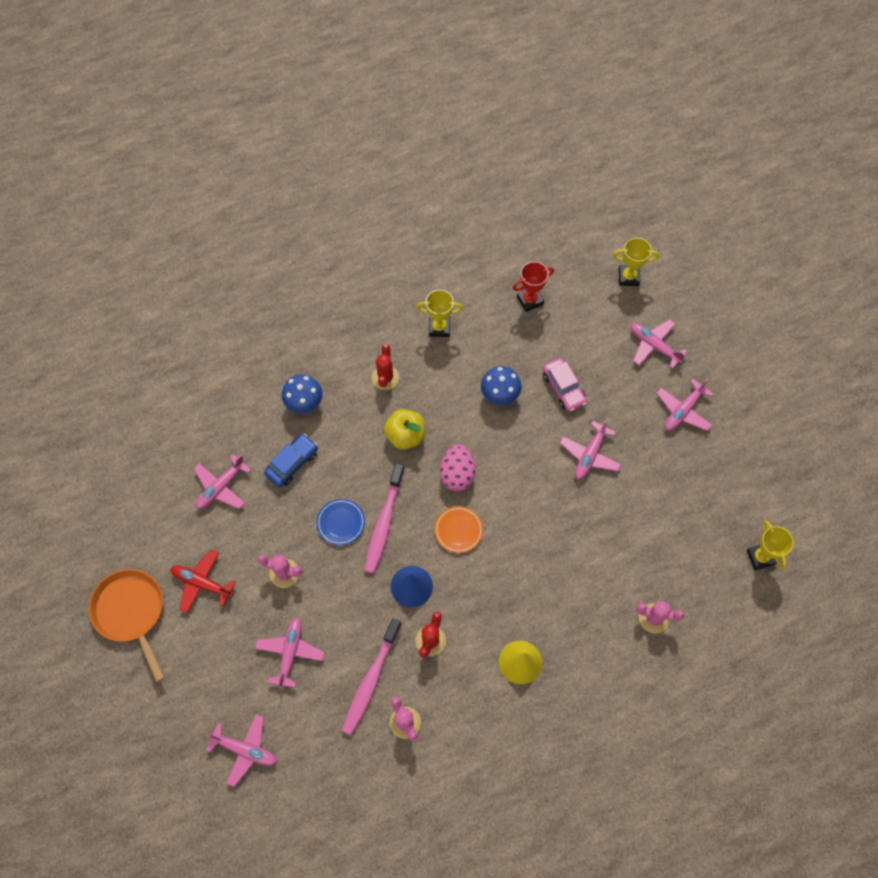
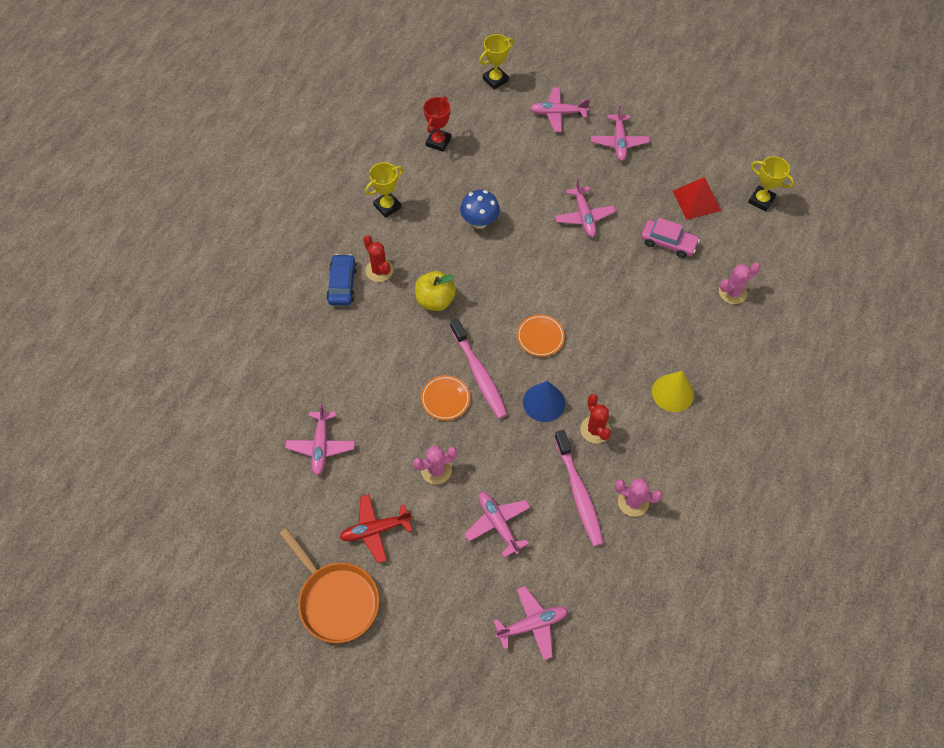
camera: 40 degrees left, 5 degrees down
(131, 612) = (336, 600): orange pan -> orange pan turned 150 degrees counterclockwise
(292, 463) = (363, 385): blue car -> blue car (342, 284)
(304, 403) = (331, 334): blue mushroom -> none
(341, 523) = (445, 399): blue plate -> orange plate
(457, 474) = (501, 299): pink egg -> none
(563, 388) = (521, 185): pink car -> pink car (668, 242)
(701, 513) = (696, 200): none -> red pyramid

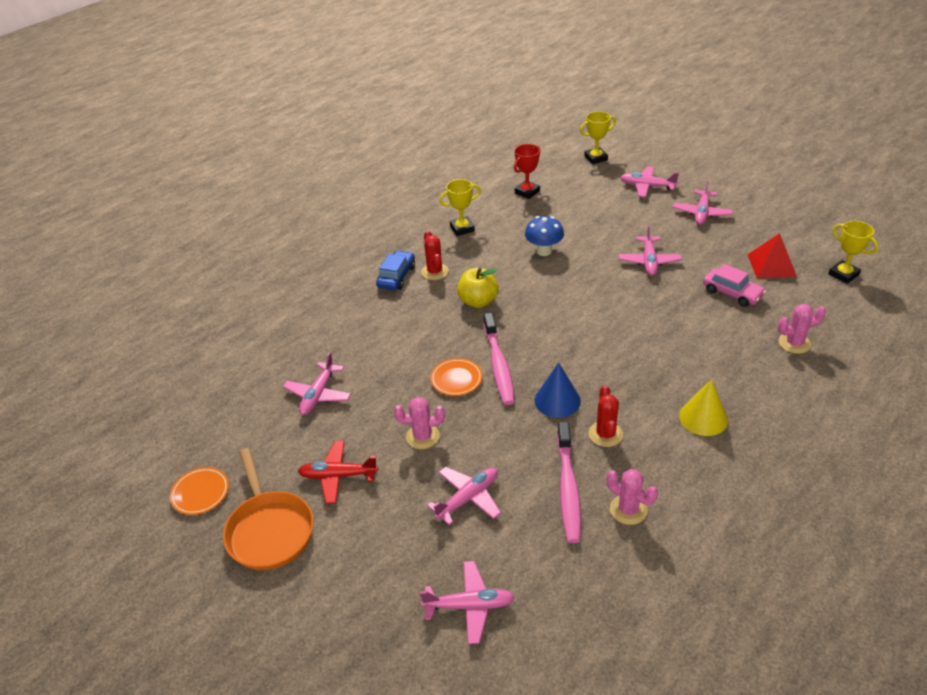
camera: 20 degrees right, 20 degrees down
(498, 524) = (468, 498): pink plane -> pink plane turned 60 degrees clockwise
(540, 337) = (572, 346): orange plate -> orange plate (200, 493)

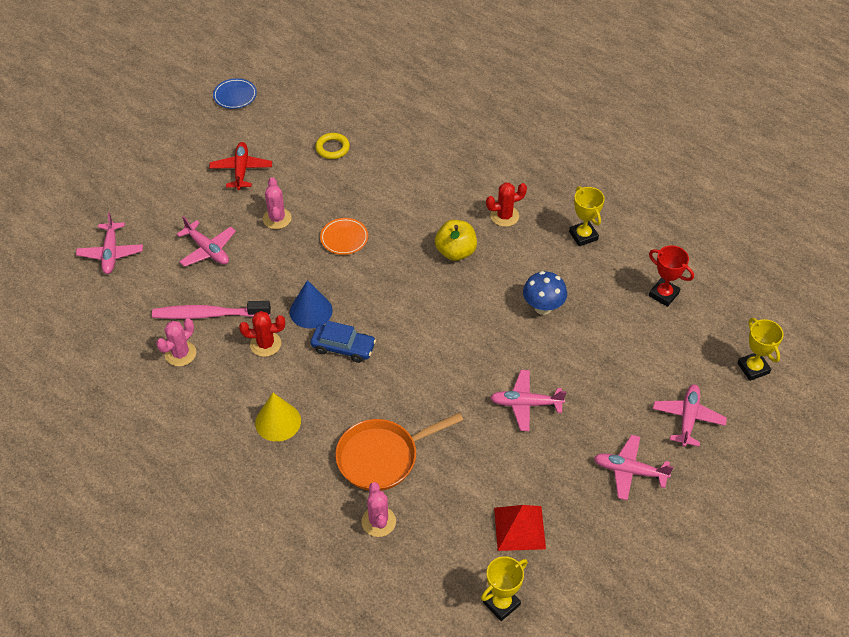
camera: 85 degrees right, 10 degrees up
(200, 493) = (235, 96): orange plate -> blue plate
(269, 530) = (195, 138): orange pan -> orange pan (382, 457)
(318, 394) = (332, 148): pink plane -> yellow ring
(396, 276) = (496, 187): blue car -> blue car (343, 347)
(498, 365) = (361, 268): pink toothbrush -> none
(732, 293) = (466, 477): pink car -> none

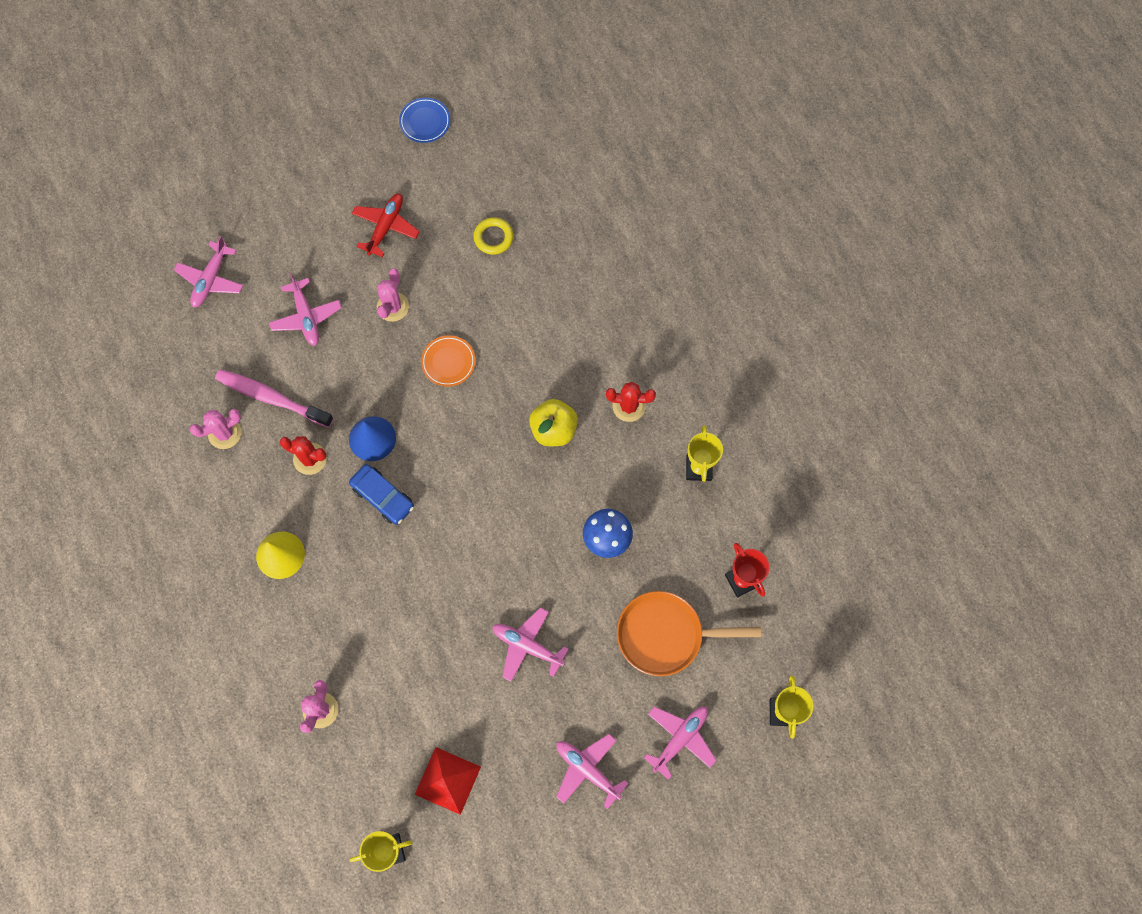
camera: 25 degrees right, 20 degrees up
(382, 457) = (358, 641): orange pan -> orange pan (665, 635)

